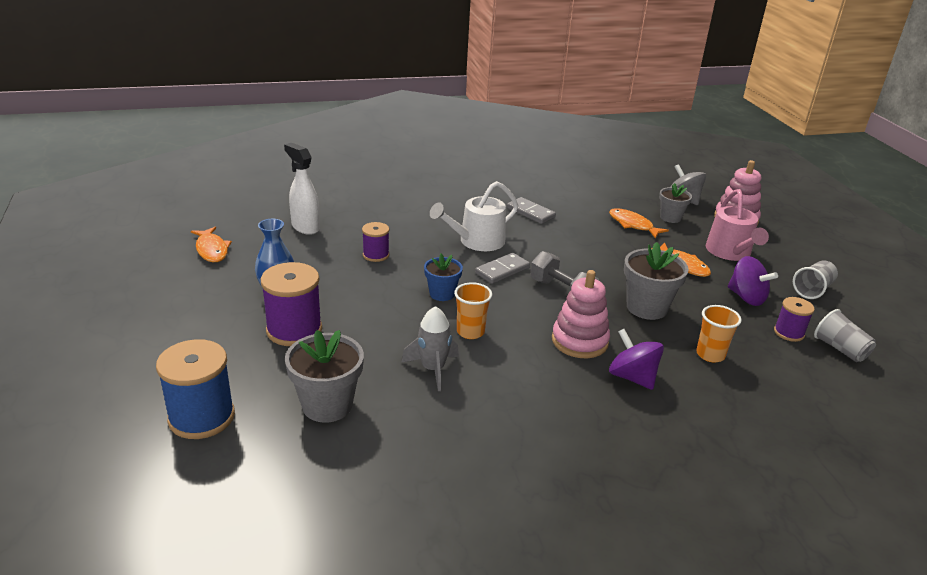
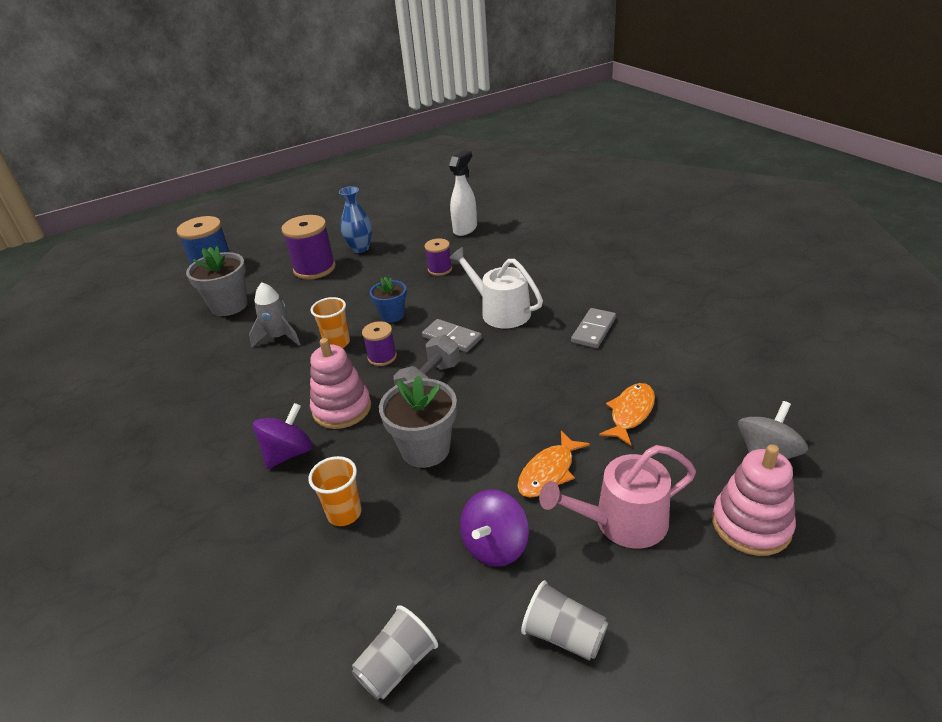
camera: 80 degrees right, 5 degrees up
(212, 250) = (407, 209): orange fish -> none
(670, 217) = (686, 447): grey flower pot -> none
(789, 333) = (420, 597): purple spool -> purple spool (382, 357)

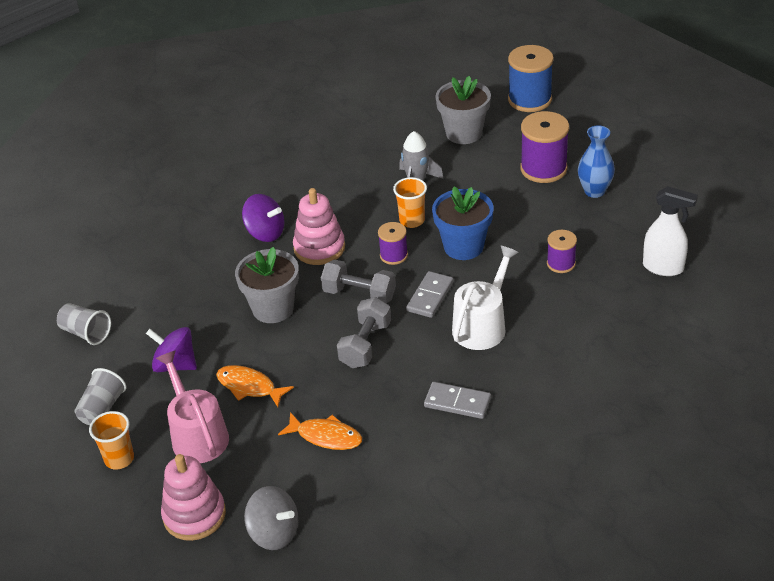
camera: 80 degrees right, 5 degrees up
(344, 513) = (205, 279): orange cup -> orange cup (119, 459)
(392, 315) = (463, 246): blue flower pot -> blue flower pot, size x1.60
(505, 381) = (365, 345): none -> grey dumbbell

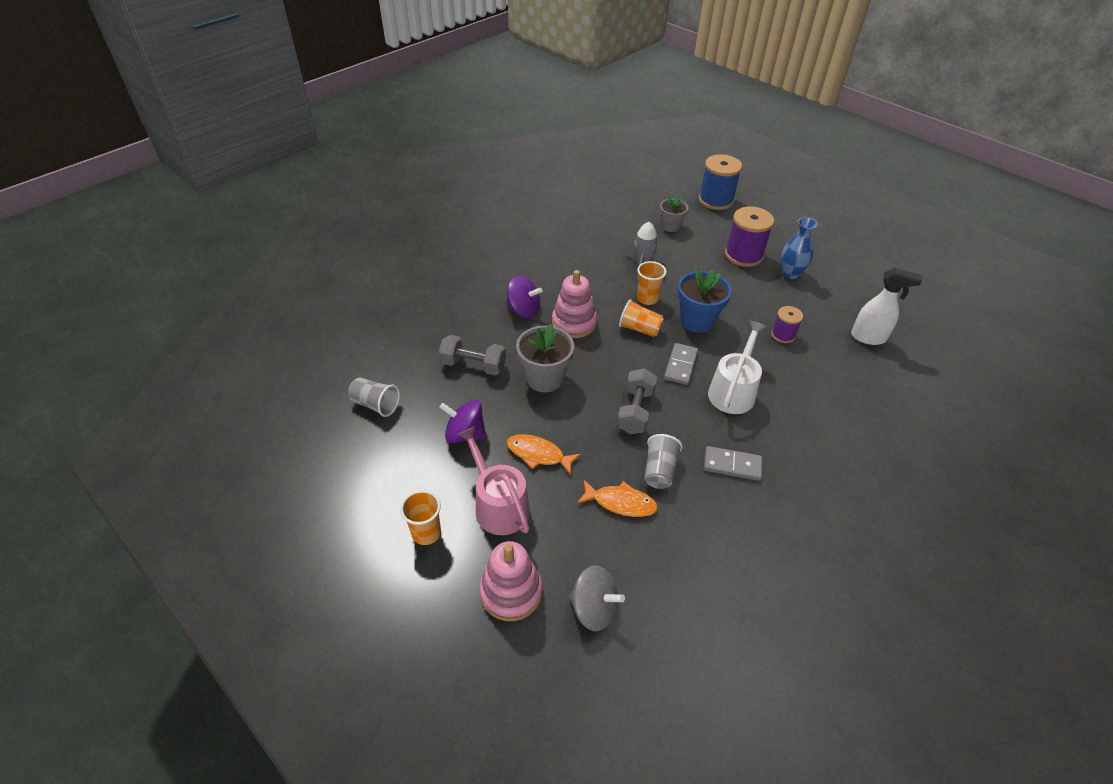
camera: 10 degrees left, 5 degrees up
(102, 408) = (402, 480): grey cup -> grey cup (659, 470)
(359, 294) = (618, 364): grey dumbbell -> grey dumbbell (473, 365)
(393, 255) = (639, 329): purple spool -> orange cup
(464, 133) = (670, 226): grey flower pot -> grey flower pot, size x0.63

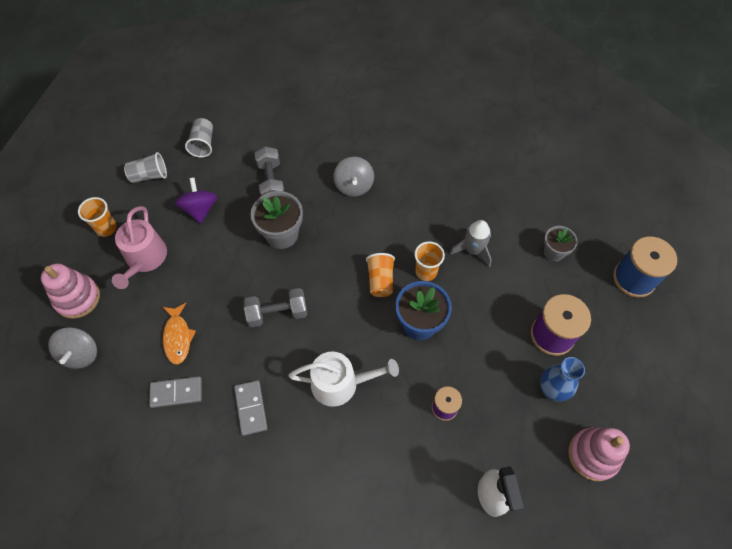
camera: 65 degrees right, 15 degrees up
(498, 505) = (145, 259): pink watering can -> pink watering can turned 150 degrees clockwise
(524, 310) = (354, 186): purple spinning top -> grey spinning top
(538, 454) = (201, 264): orange fish -> none
(574, 323) = (359, 228): pink stacking toy -> pink stacking toy (593, 455)
(659, 470) = (221, 353): grey cup -> grey cup (149, 176)
(681, 365) = (351, 329): grey domino -> grey domino (176, 393)

